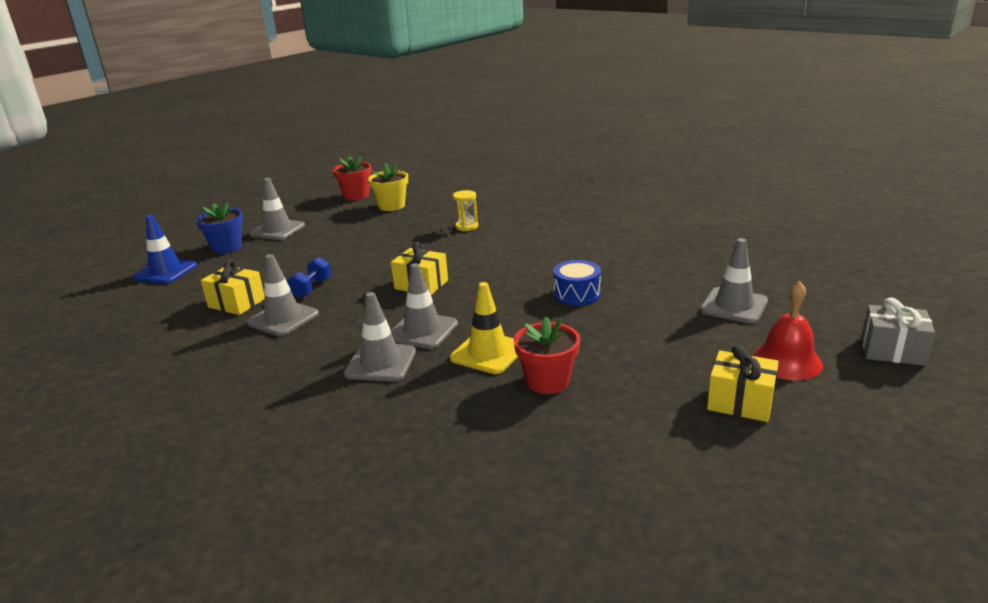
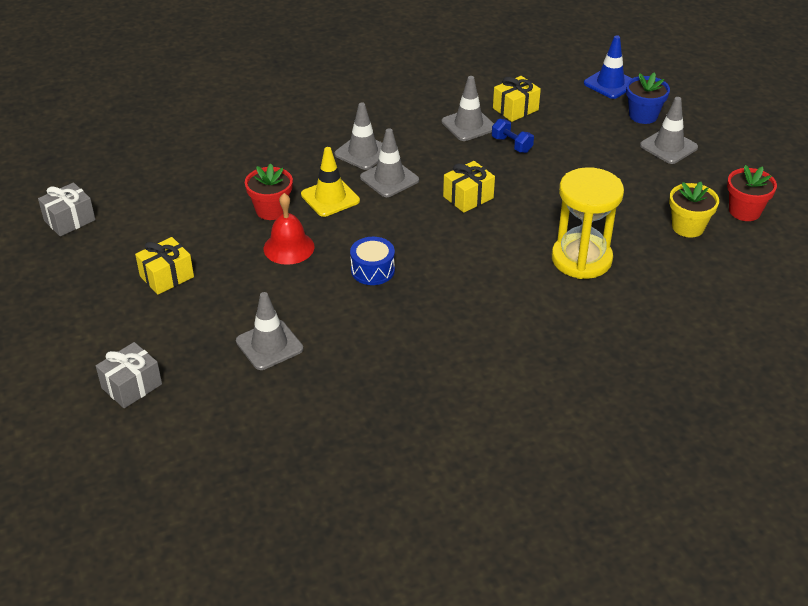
camera: 115 degrees right, 15 degrees up
(467, 227) = (581, 259): yellow hourglass -> yellow hourglass, size x2.30
(767, 558) = (69, 220): none -> grey gift
(787, 361) = (179, 324): red bell -> red bell (289, 247)

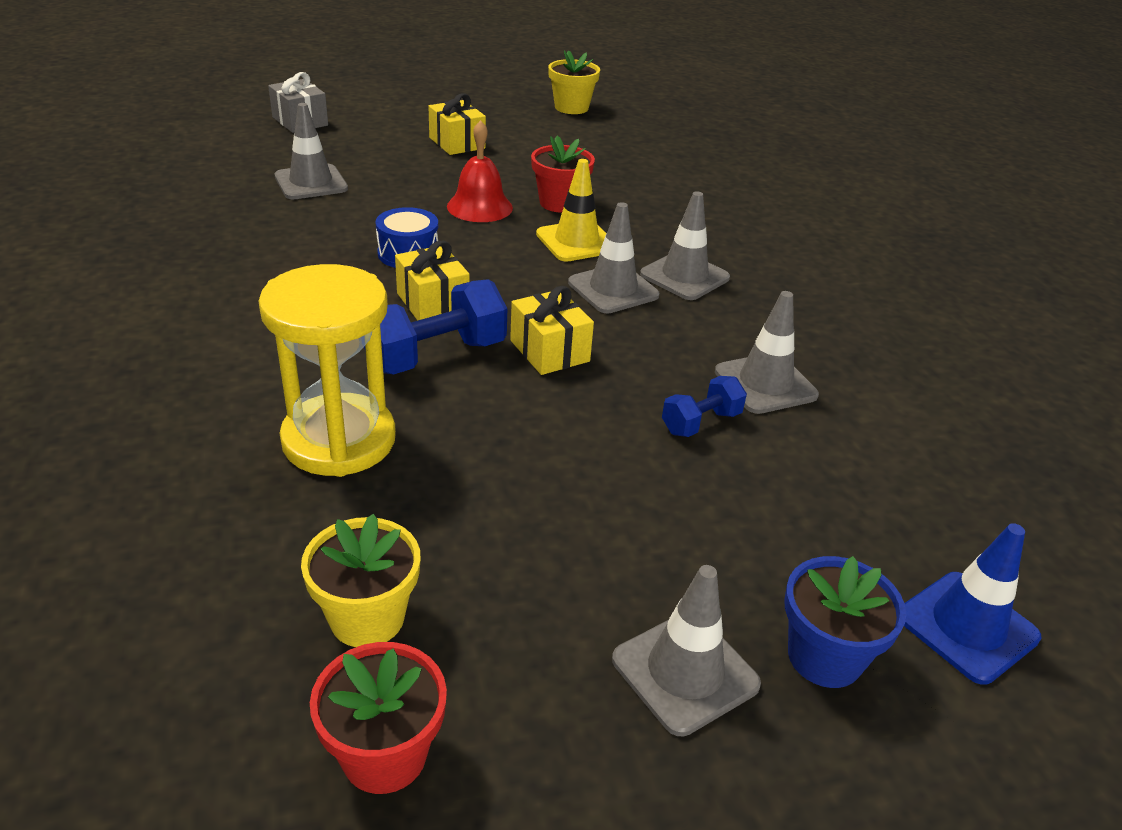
camera: 95 degrees right, 5 degrees down
(69, 220) = (571, 107): grey gift -> yellow flower pot
(491, 238) = (435, 356): none -> blue dumbbell
(515, 109) = (827, 449): yellow gift -> yellow gift (433, 303)

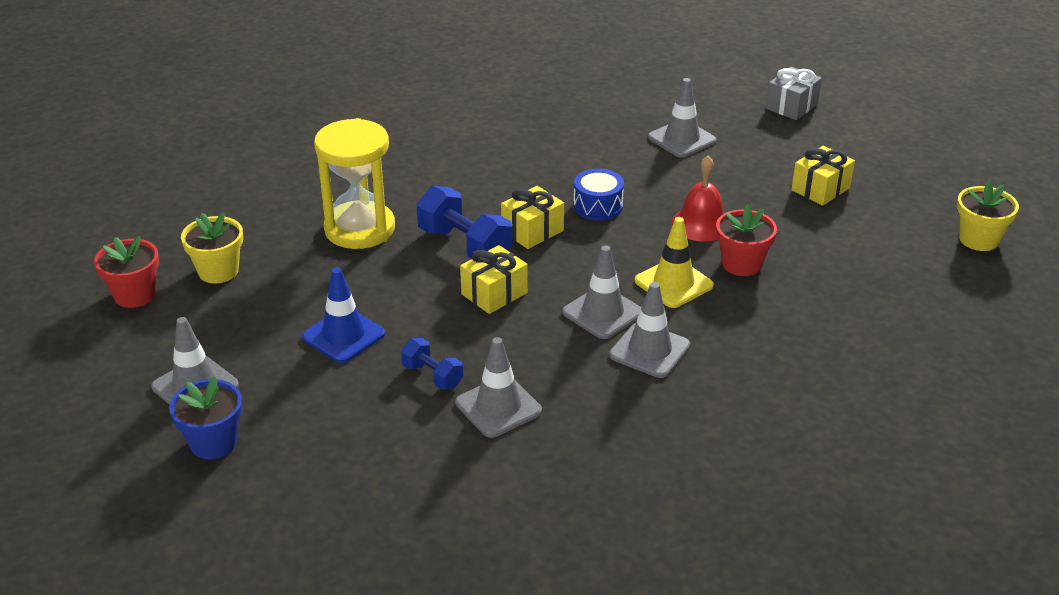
camera: 80 degrees right, 0 degrees up
(967, 627) = (248, 511): blue traffic cone -> blue traffic cone (343, 335)

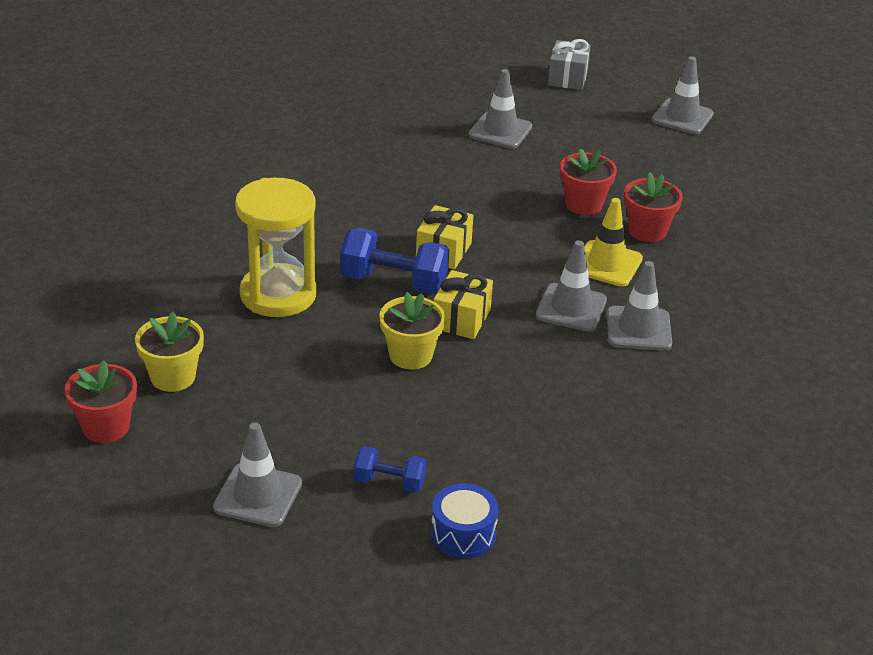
camera: 30 degrees left, 0 degrees up
(213, 442) = (327, 541): blue flower pot -> none
(343, 335) = (358, 401): blue traffic cone -> none
(432, 376) = (474, 411): blue dumbbell -> blue dumbbell (389, 482)
(498, 407) = (557, 420): grey traffic cone -> grey traffic cone (682, 117)
(598, 206) = (481, 212): blue drum -> blue drum (463, 534)
(701, 224) = (583, 204): red bell -> red flower pot
(820, 189) = (653, 147): yellow gift -> none
(978, 239) = (808, 159): yellow flower pot -> yellow flower pot (410, 355)

